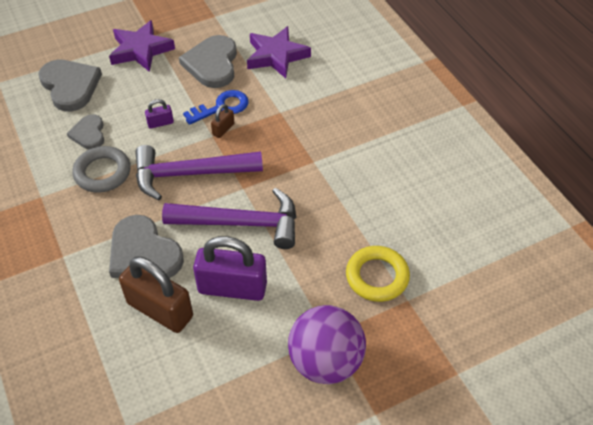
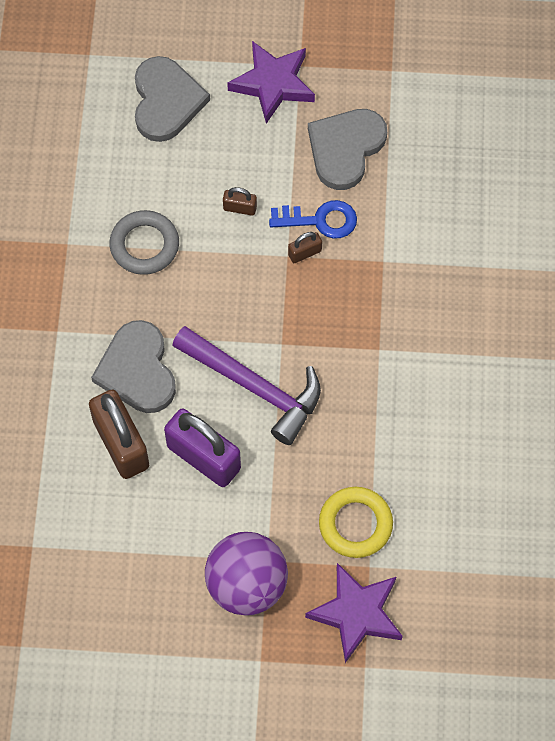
camera: 30 degrees right, 15 degrees up
(89, 134) = (154, 183): grey heart -> none
(160, 123) = (240, 208): purple padlock -> brown padlock
(189, 174) = (235, 296): purple hammer -> none
(276, 56) = (429, 174): purple star -> purple star (356, 613)

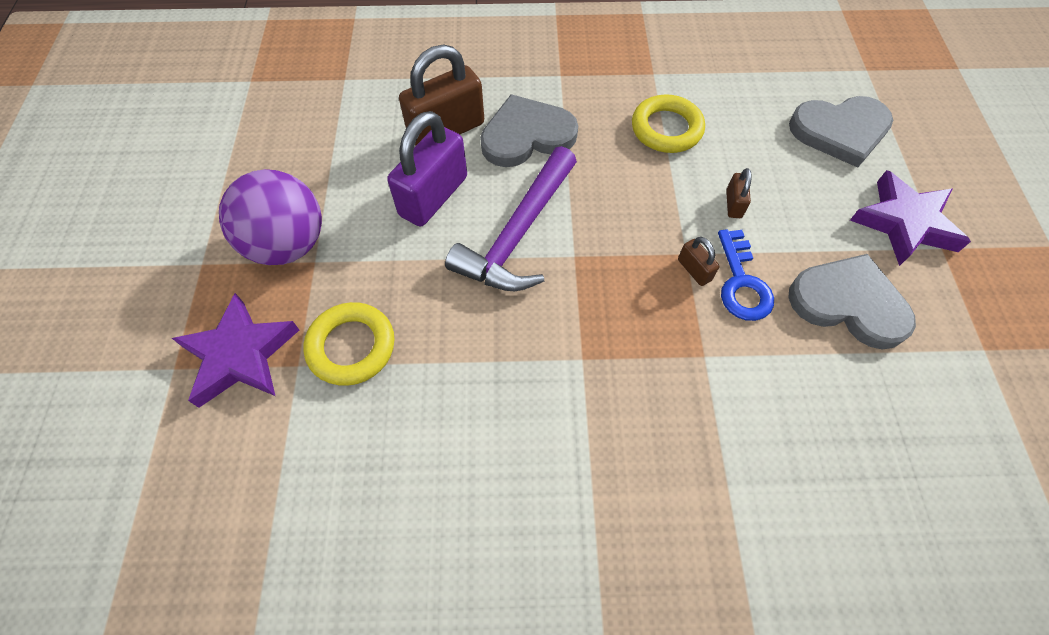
camera: 85 degrees right, 5 degrees down
(144, 245) = (666, 129): grey ring -> yellow ring

